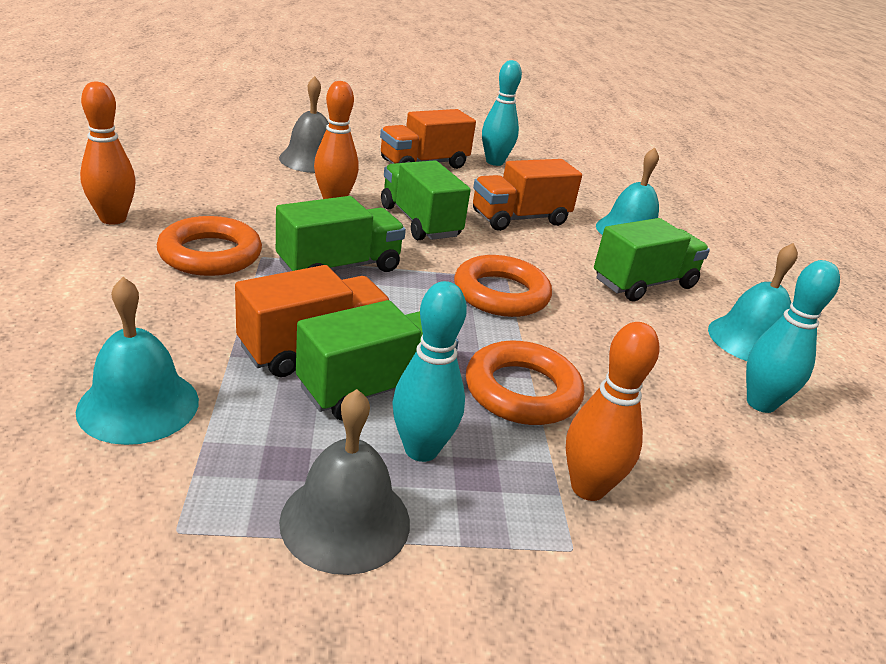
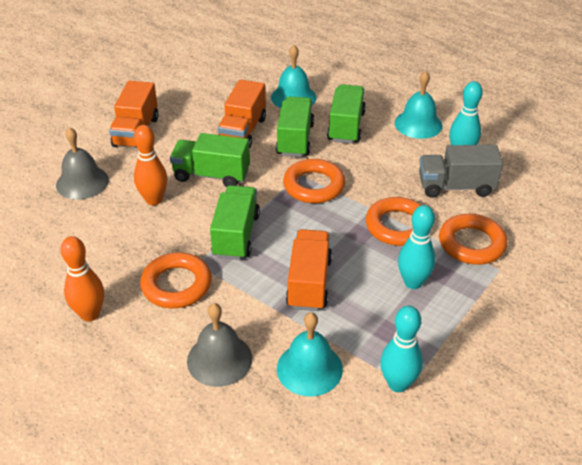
camera: 45 degrees left, 10 degrees up
(345, 521) = (439, 329): grey bell -> grey bell (219, 359)
(375, 388) = (358, 276): green truck -> green truck (295, 139)
(494, 162) = (162, 98): turquoise bowling pin -> turquoise bowling pin (398, 384)
(588, 488) = (471, 244): orange bowling pin -> orange ring
(687, 422) = (456, 186): none -> grey truck

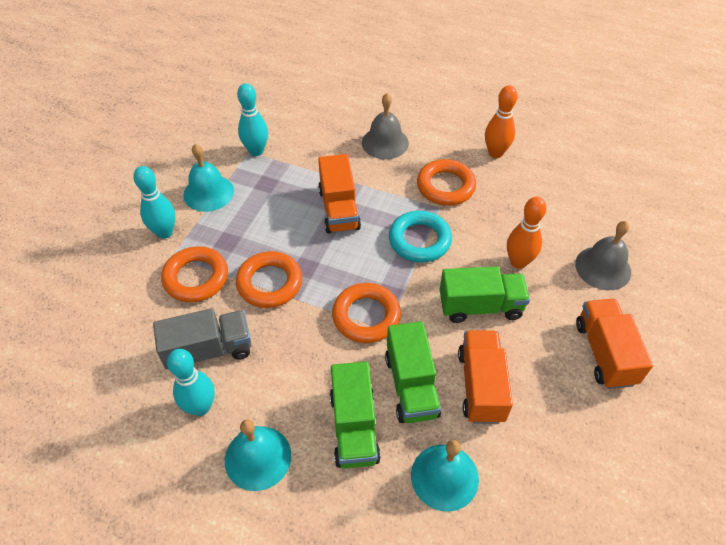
camera: 165 degrees right, 10 degrees up
(236, 235) = (419, 240): green truck -> turquoise ring
(309, 368) = (320, 149): turquoise bell -> turquoise bell (208, 193)
(413, 282) = (250, 227): turquoise bowling pin -> turquoise bowling pin (164, 232)

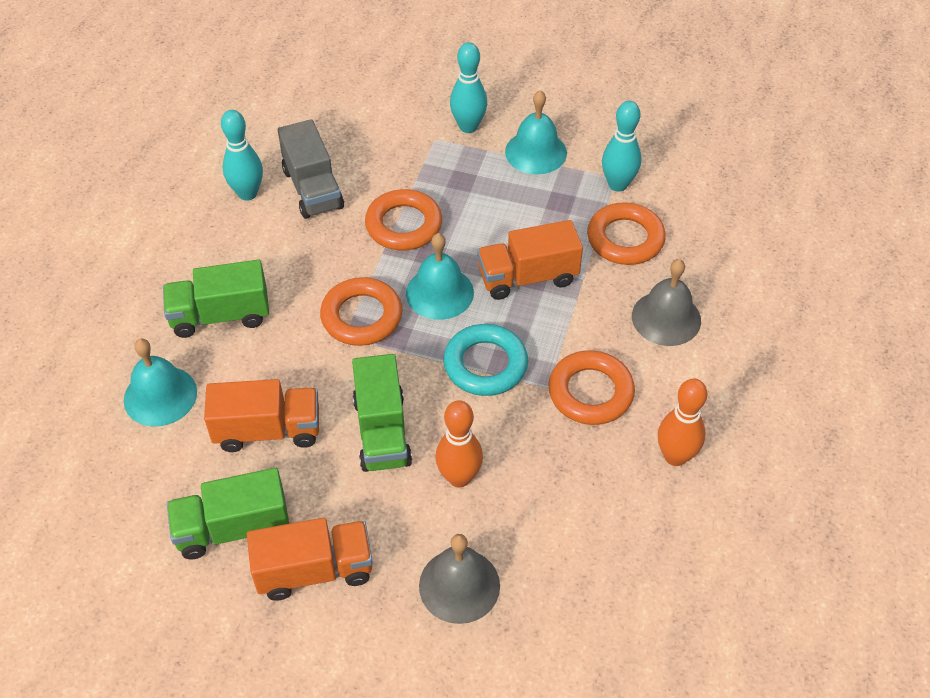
camera: 85 degrees right, 0 degrees up
(196, 278) = (406, 163): orange ring -> orange ring (625, 239)
(258, 457) = (192, 243): turquoise bell -> turquoise bell (439, 292)
(411, 385) = (269, 363): green truck -> green truck (233, 528)

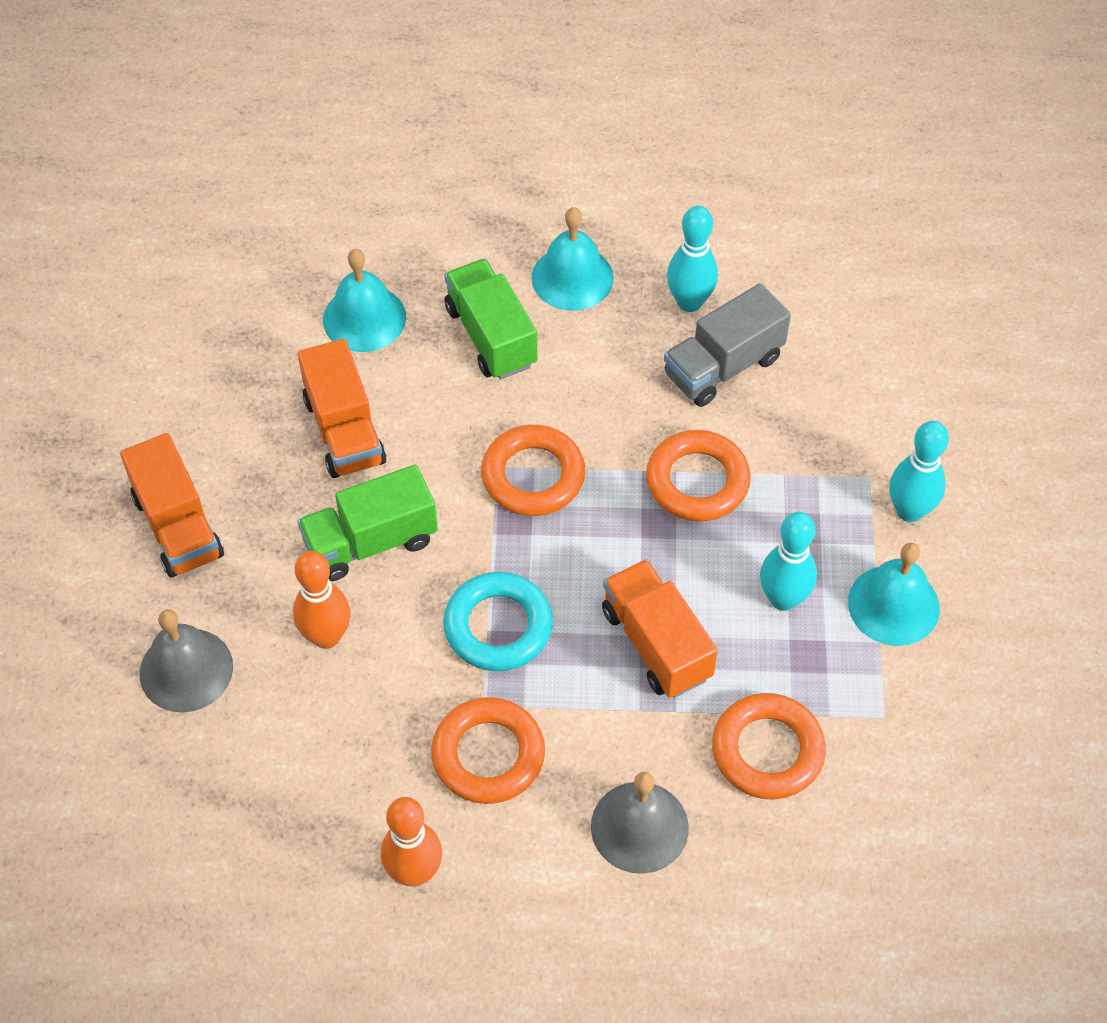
camera: 75 degrees right, 5 degrees up
(233, 528) = (213, 438): green truck -> none
(439, 292) = (597, 549): turquoise bell -> turquoise bell (572, 277)
(617, 184) = (870, 723): turquoise bowling pin -> turquoise bowling pin (783, 599)

